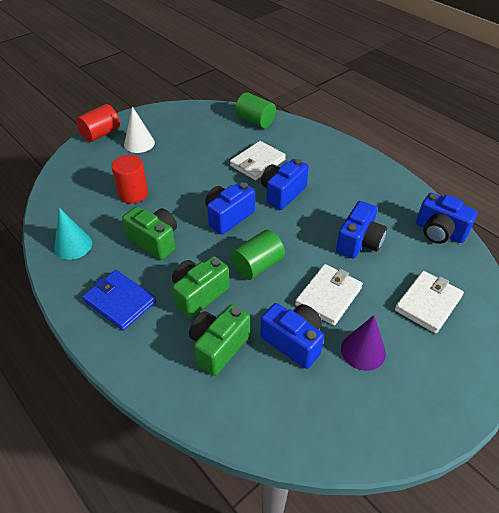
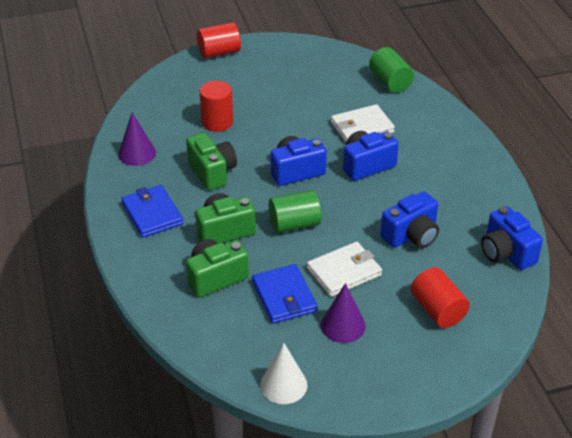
camera: 25 degrees right, 5 degrees down
(73, 245) = (137, 153): turquoise cone -> purple cone
(139, 143) = (252, 73): white cone -> white cone (283, 385)
(293, 342) = (284, 296): blue camera -> blue wallet
(428, 303) = (438, 310): white wallet -> red cylinder

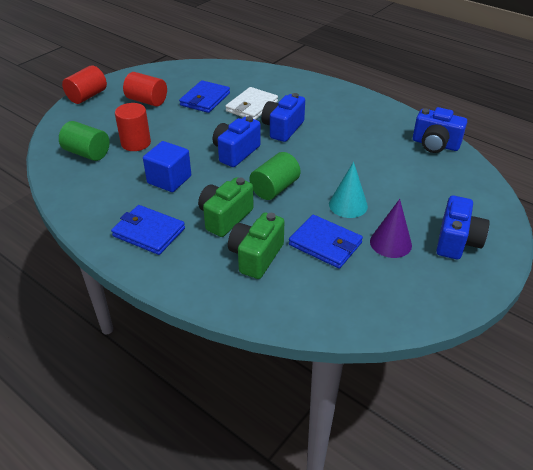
camera: 35 degrees left, 0 degrees up
(137, 153) = (87, 192): purple cone -> none
(212, 172) = (169, 179): green camera -> blue cube
(283, 385) = (400, 311): white cone -> none
(324, 100) = (205, 99): none -> blue wallet
(344, 272) = (348, 205): white wallet -> turquoise cone
(390, 82) = (240, 73): green cylinder -> green cylinder (87, 153)
(411, 235) = (365, 160): blue camera -> blue camera (457, 241)
(438, 310) = (439, 200): red cylinder -> red cylinder (147, 101)

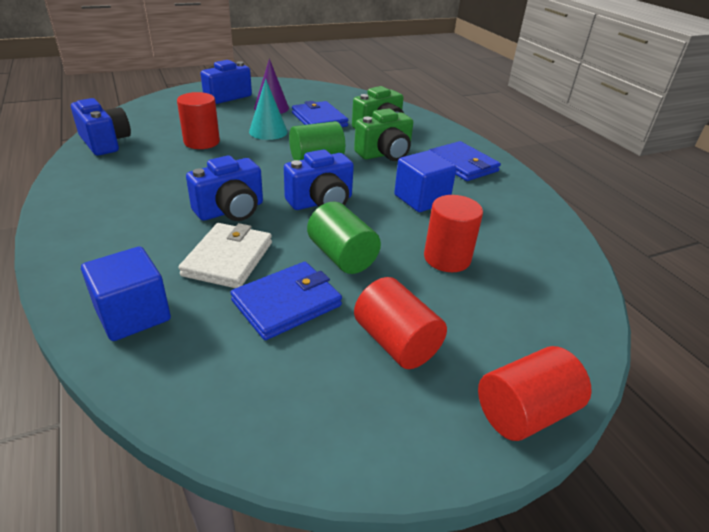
camera: 155 degrees left, 5 degrees down
(87, 153) = (524, 266): green cylinder -> green cylinder (342, 256)
(252, 106) = (228, 259): white wallet -> white wallet turned 45 degrees counterclockwise
(262, 78) = (133, 314): none -> blue cube
(378, 171) = (202, 142): none -> red cylinder

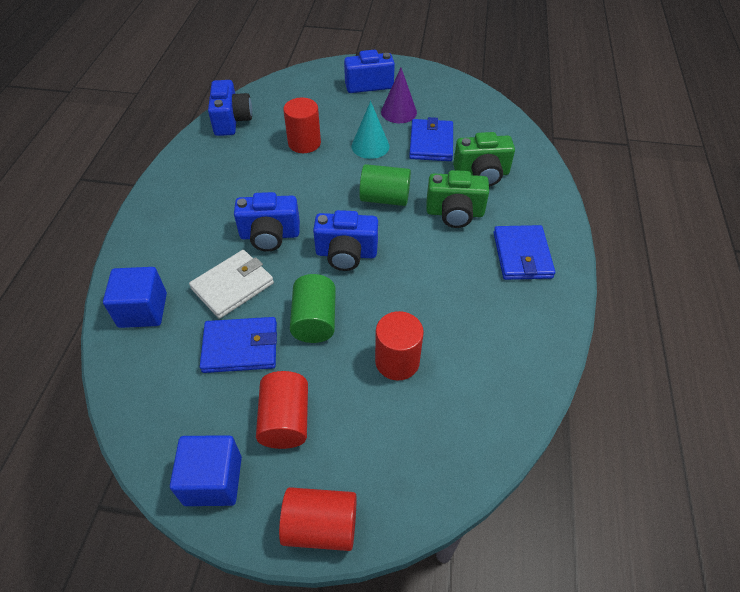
camera: 35 degrees right, 15 degrees up
(421, 199) = (437, 285): blue cube -> blue cube (213, 480)

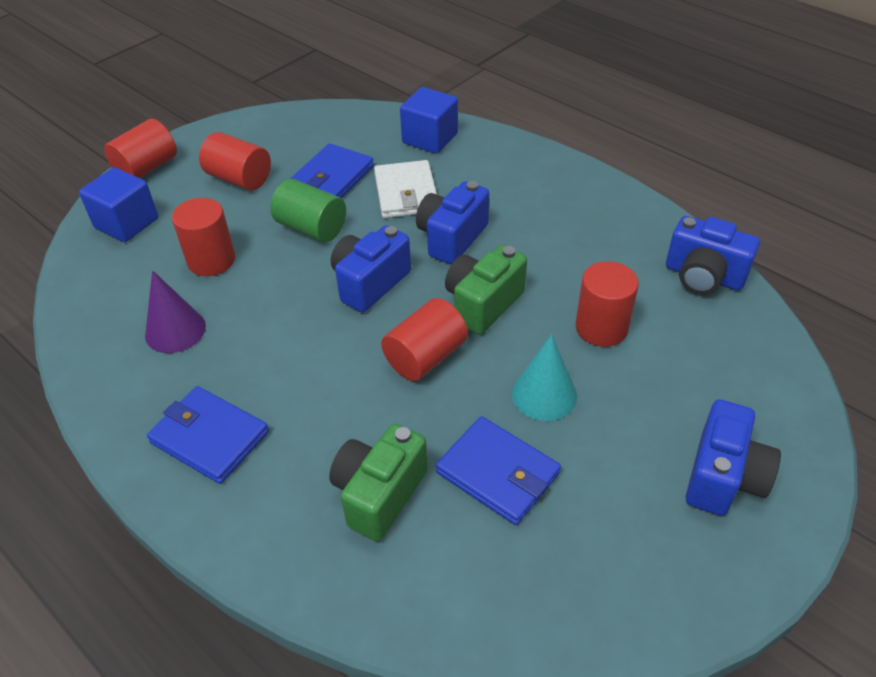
camera: 125 degrees right, 5 degrees down
(213, 480) = (237, 134): blue cube -> blue cube (126, 223)
(384, 198) = (425, 357): green cylinder -> red cylinder
(398, 112) = (609, 475): purple cone -> purple cone (175, 330)
(454, 213) = (337, 413): green camera -> green camera (483, 304)

